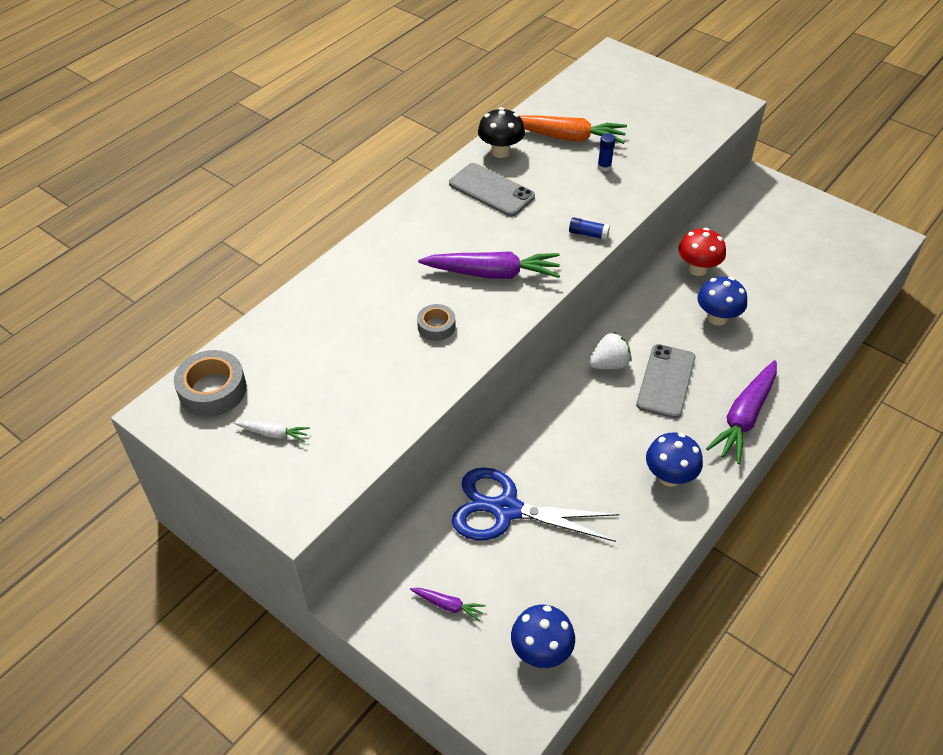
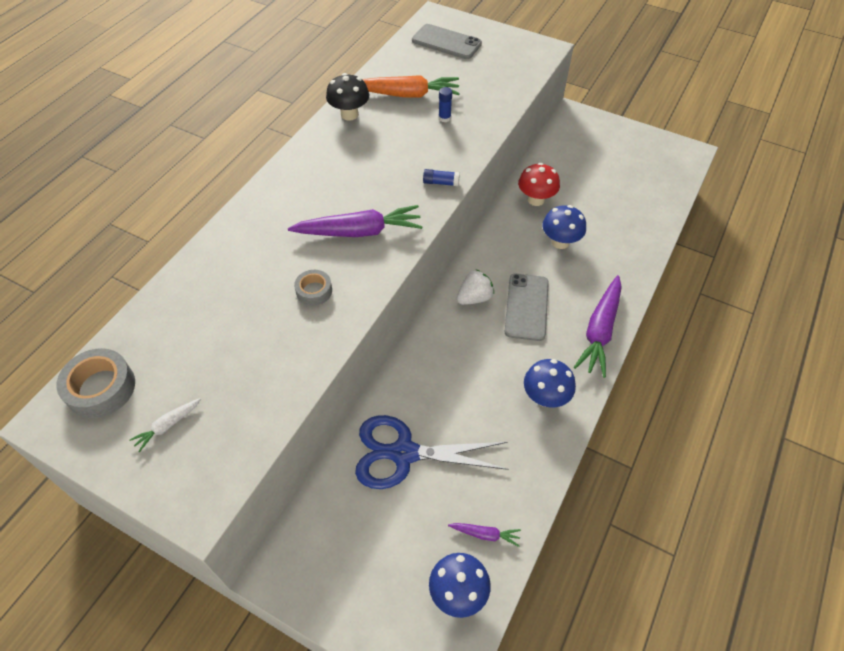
camera: 10 degrees left, 5 degrees up
(273, 434) = (168, 426): white carrot -> white carrot turned 135 degrees clockwise
(448, 605) = (364, 560): purple carrot -> purple carrot (485, 534)
(491, 190) = (346, 152): grey phone -> grey phone (446, 42)

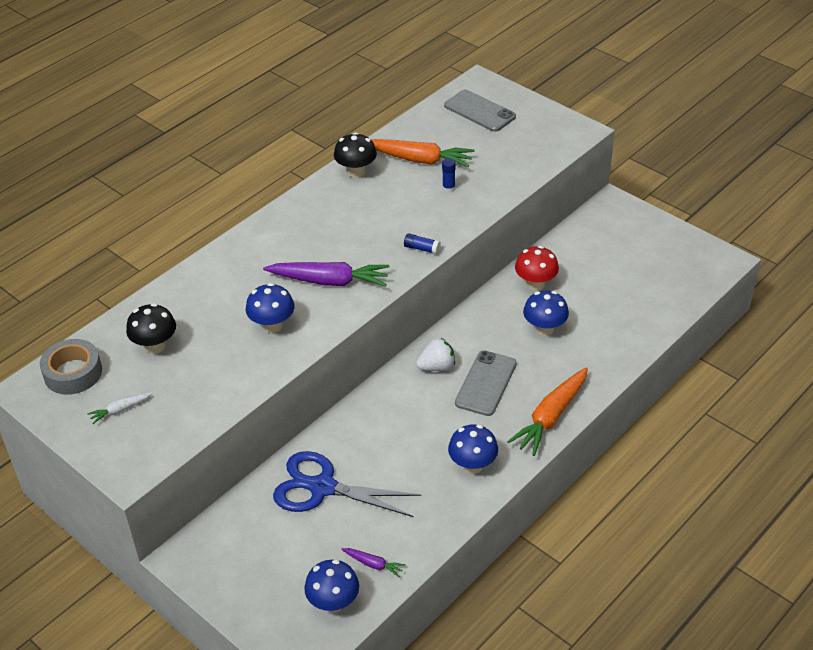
camera: 15 degrees right, 10 degrees down
(190, 337) = (155, 346): none -> black mushroom
(314, 291) = (272, 325): grey tape -> blue mushroom
(600, 331) = (551, 417): purple carrot -> orange carrot

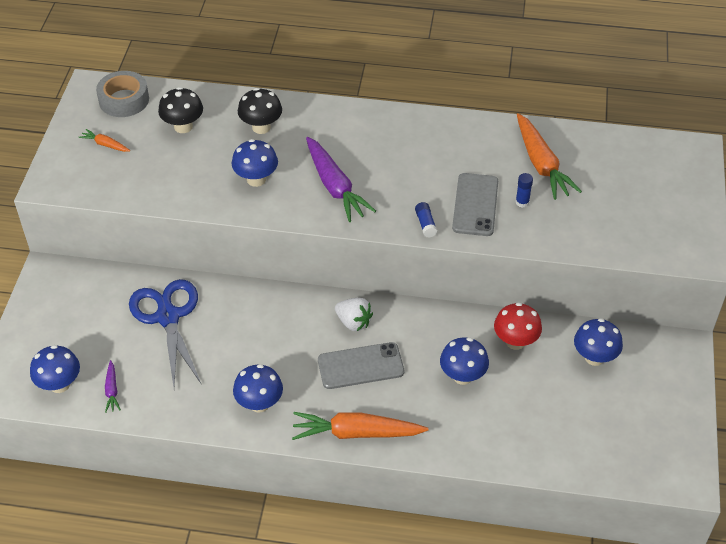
camera: 55 degrees right, 5 degrees up
(120, 410) = (105, 145): white carrot -> orange carrot
(356, 172) = (485, 132): black mushroom -> black mushroom (261, 127)
(479, 111) = (652, 170): grey phone -> grey phone (475, 205)
(584, 250) = (594, 357): none -> blue mushroom

